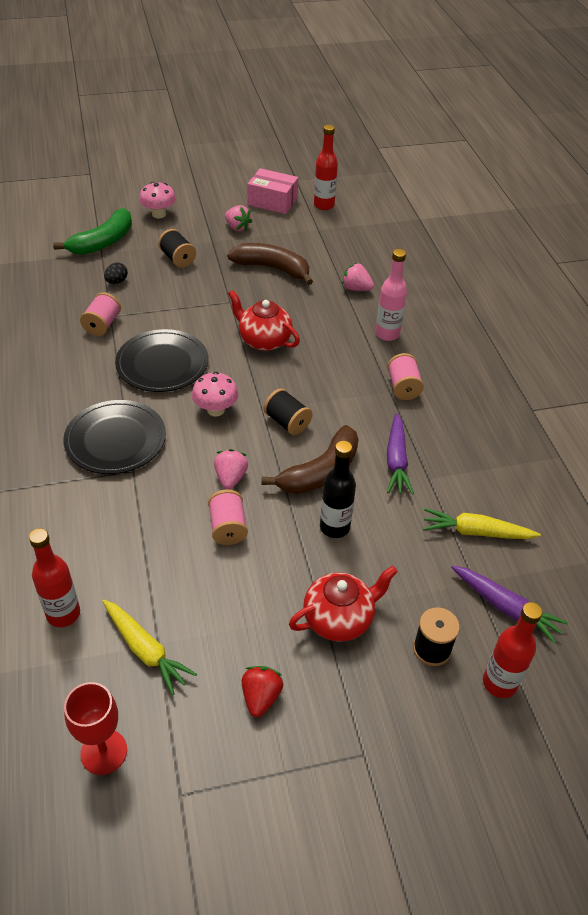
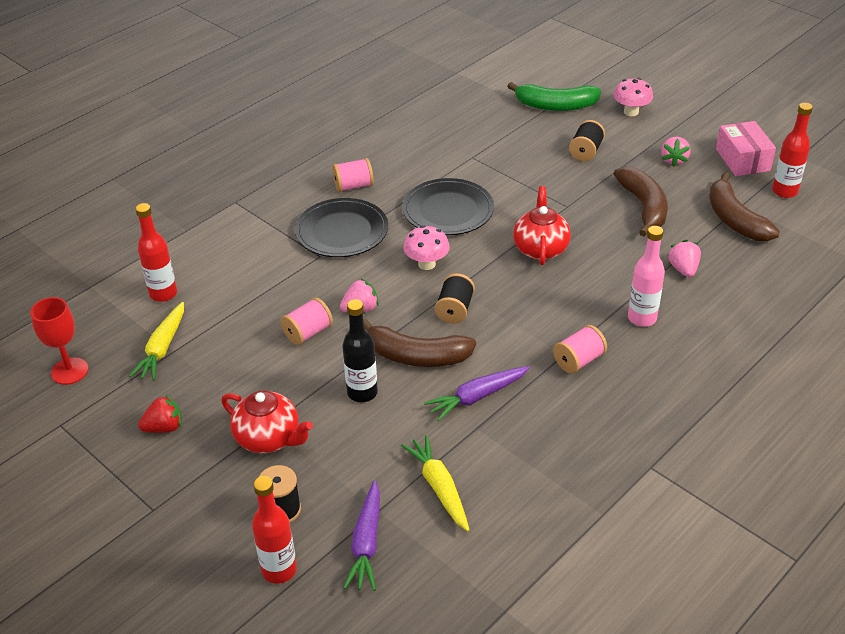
camera: 60 degrees right, 5 degrees down
(102, 325) = (457, 159): pink spool -> pink spool (353, 186)
(117, 281) = (516, 138): black egg -> none
(329, 240) = (734, 219): none -> brown banana

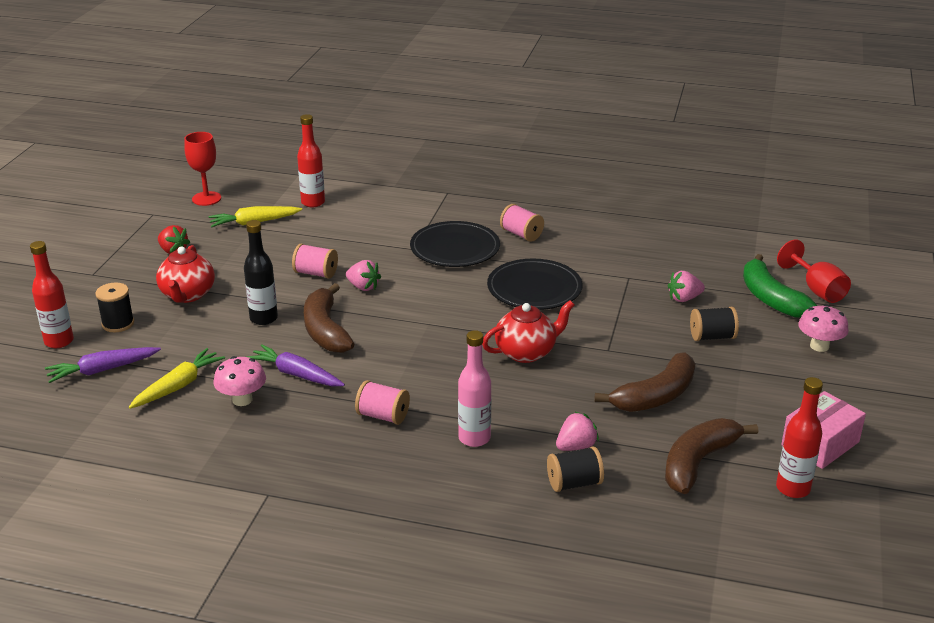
camera: 60 degrees right, 10 degrees down
(426, 264) = (449, 300): pink mushroom -> pink mushroom (242, 400)
(455, 310) = (399, 331): black spool -> black spool (574, 483)
(560, 82) = (817, 290): none -> red goblet
(674, 160) = (762, 395): pink strawberry -> pink strawberry (684, 298)

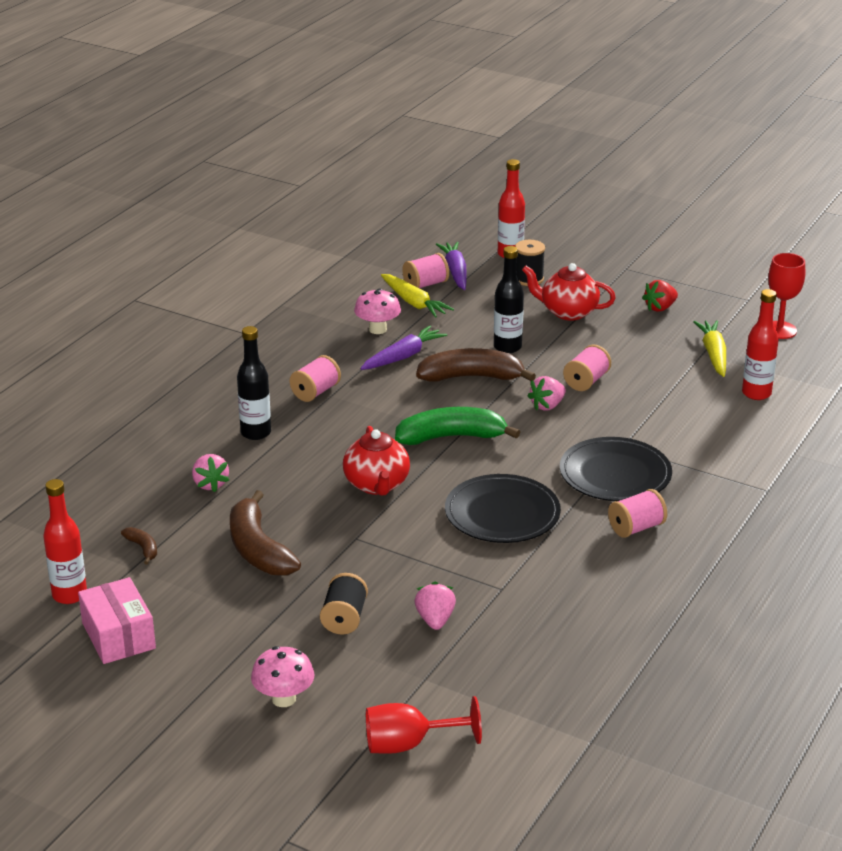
camera: 105 degrees right, 0 degrees up
(134, 385) = (425, 284): none -> pink spool
(474, 438) = (256, 433): pink bottle -> black bottle
(574, 483) = (162, 473): black spool -> none
(698, 462) = (143, 548): brown banana -> brown banana, size x0.45
(771, 298) = (405, 694): green banana -> green banana (451, 437)

